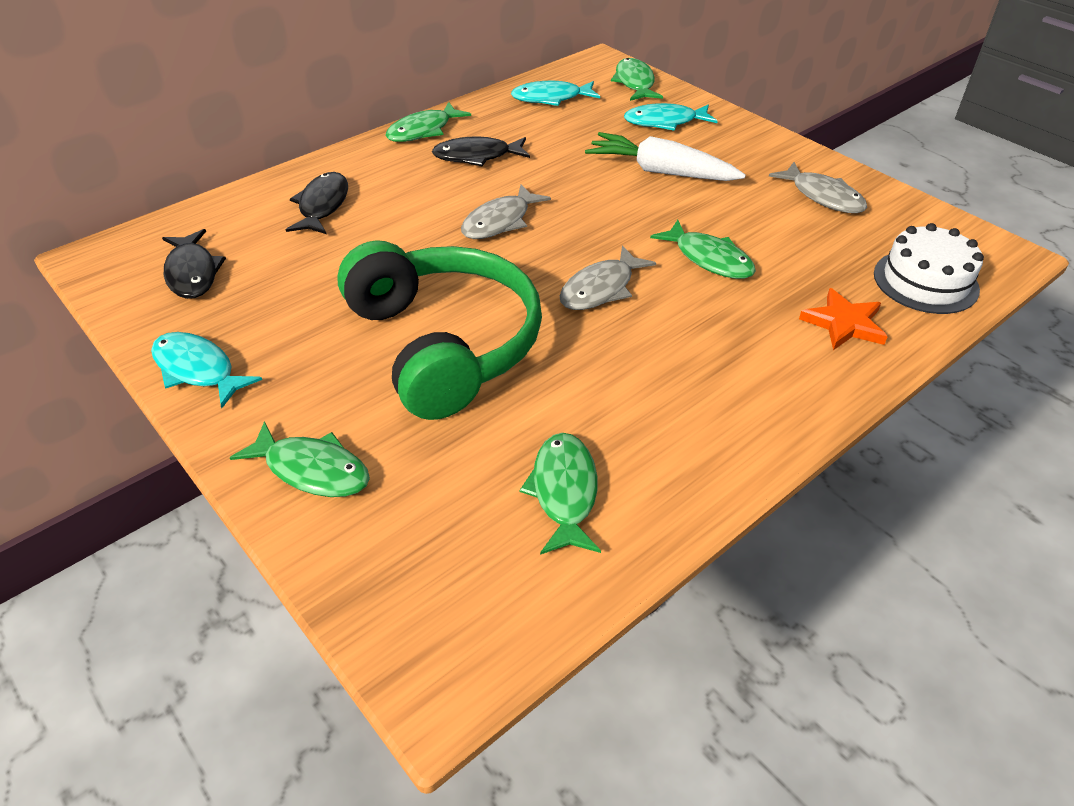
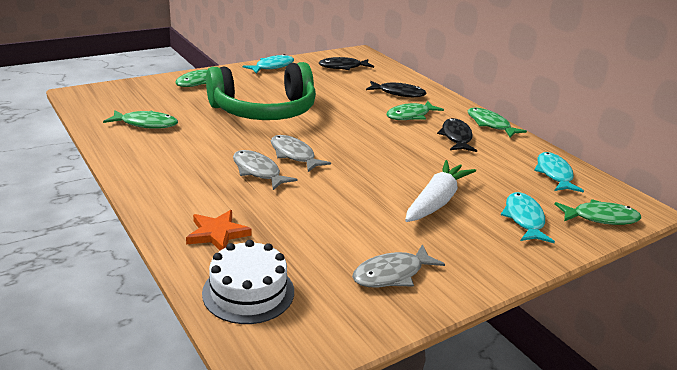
camera: 95 degrees right, 15 degrees down
(500, 221) = (374, 135): grey fish -> grey fish (258, 171)
(709, 259) = (313, 197): green fish -> green fish (410, 115)

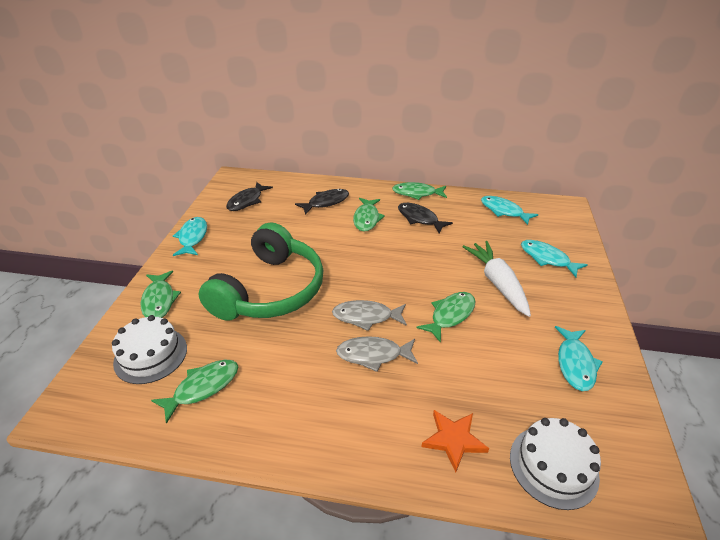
camera: 45 degrees left, 10 degrees up
(151, 98) = (151, 355): none -> white cake
(392, 274) = (575, 364): grey fish -> turquoise fish
(601, 218) = (567, 228): green fish -> green fish (450, 315)

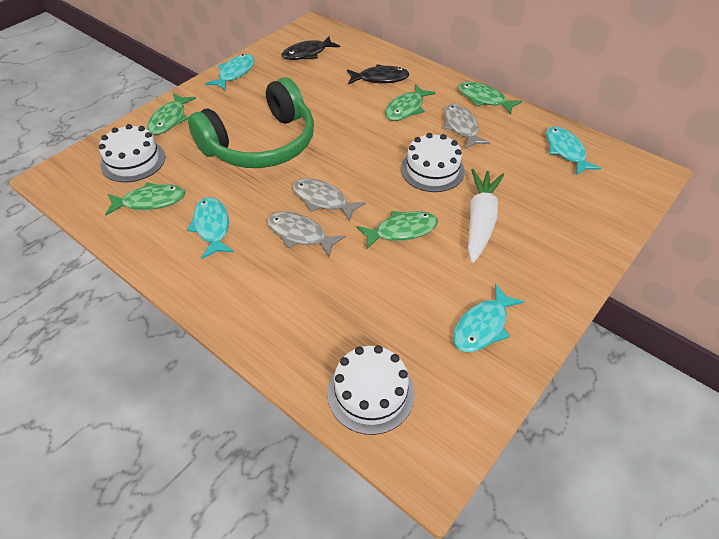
camera: 30 degrees right, 10 degrees up
(419, 218) = (461, 127): black fish -> grey fish
(428, 258) = (432, 170): none -> white cake
(453, 440) = (305, 331): orange star -> none
(547, 258) = (563, 218): turquoise fish -> turquoise fish (212, 227)

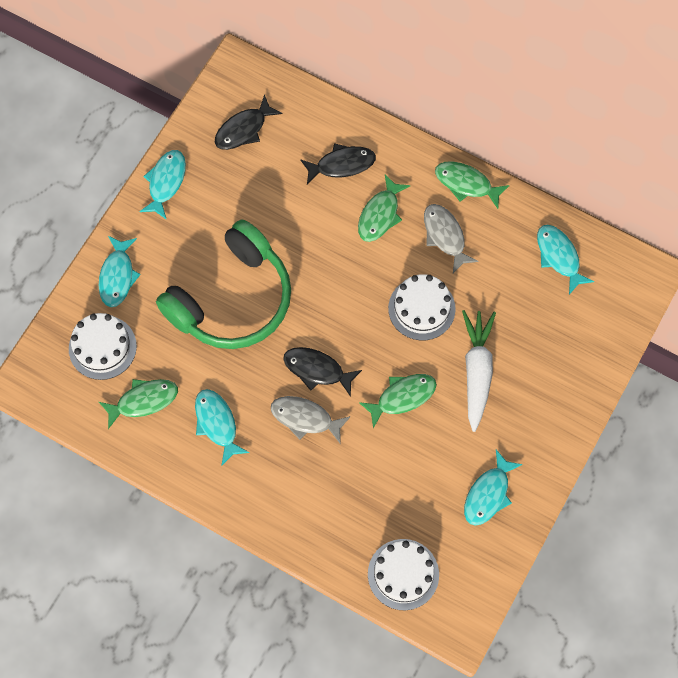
camera: 10 degrees left, 20 degrees up
(169, 119) = (117, 276): green fish -> turquoise fish
(322, 200) = (317, 370): grey fish -> black fish

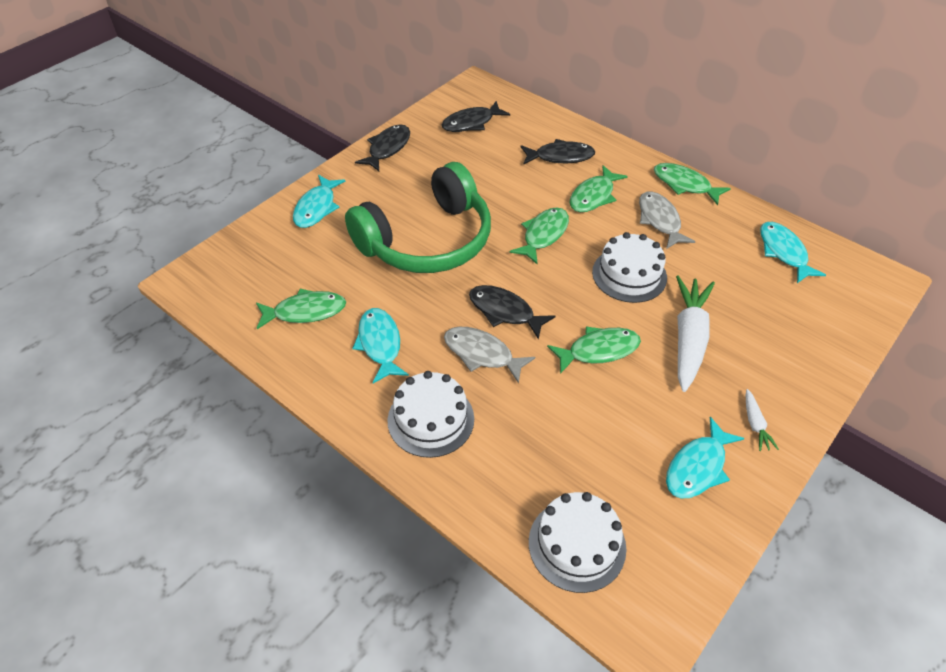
camera: 10 degrees right, 20 degrees down
(102, 347) = (279, 260): white cake -> white cake (431, 419)
(166, 182) = (387, 148): turquoise fish -> black fish
(339, 273) = (543, 235): none -> green fish
(532, 447) = (755, 424): none -> white carrot

